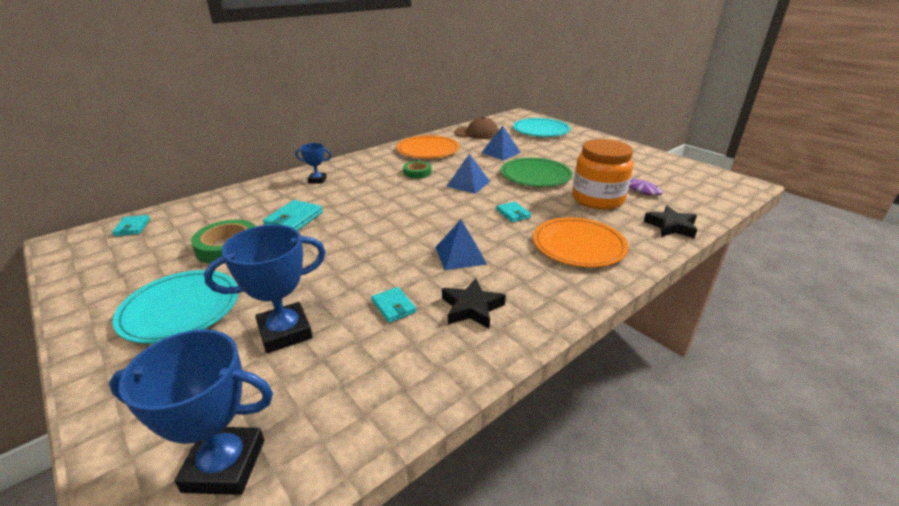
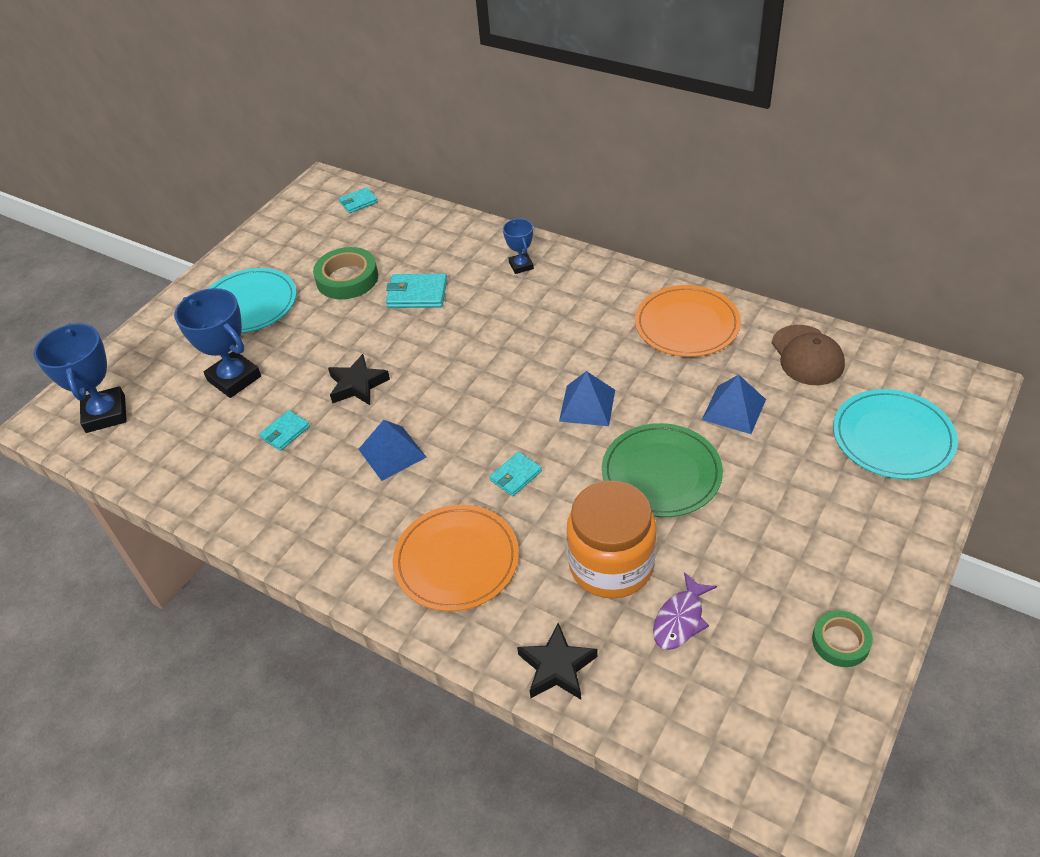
camera: 75 degrees right, 15 degrees up
(417, 172) = (595, 342): green tape -> green tape (840, 641)
(471, 308) = (298, 490): black star -> black star (357, 385)

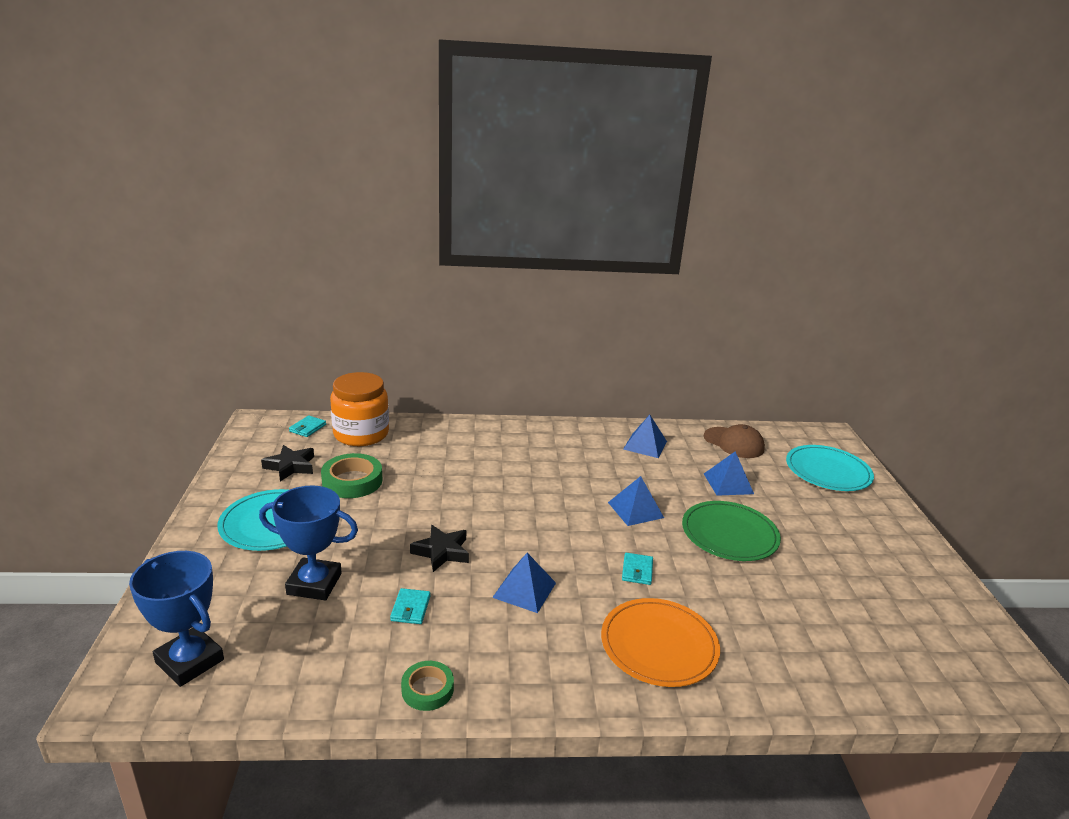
camera: 40 degrees left, 20 degrees down
(417, 294) = (427, 476): turquoise wallet -> none
(521, 266) = (491, 439): blue trophy -> none
(557, 667) = (810, 685): black star -> black star (290, 466)
(611, 565) = (765, 602): orange jar -> orange jar (361, 434)
(680, 619) = (844, 617): purple fish -> none
(687, 324) = (645, 445): orange plate -> blue pyramid
(840, 641) = (937, 589): green tape -> green tape (427, 689)

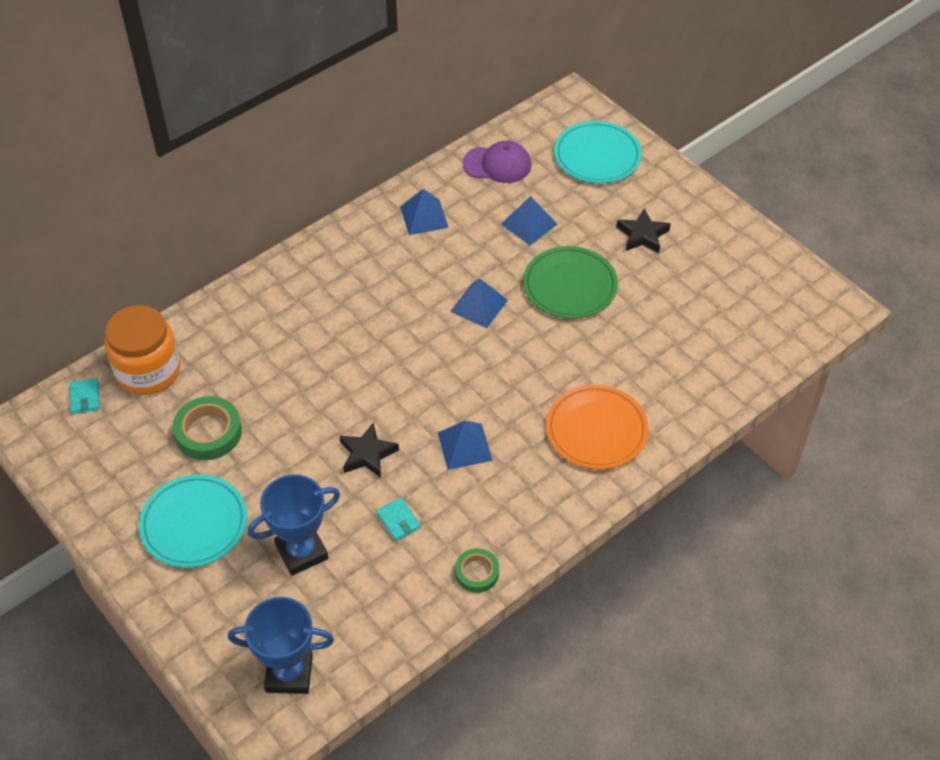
camera: 35 degrees left, 25 degrees up
(290, 466) = (130, 454): black star -> black star (642, 235)
(637, 571) = (530, 371): turquoise wallet -> none
(734, 443) = (497, 164): brown cap -> purple cap

